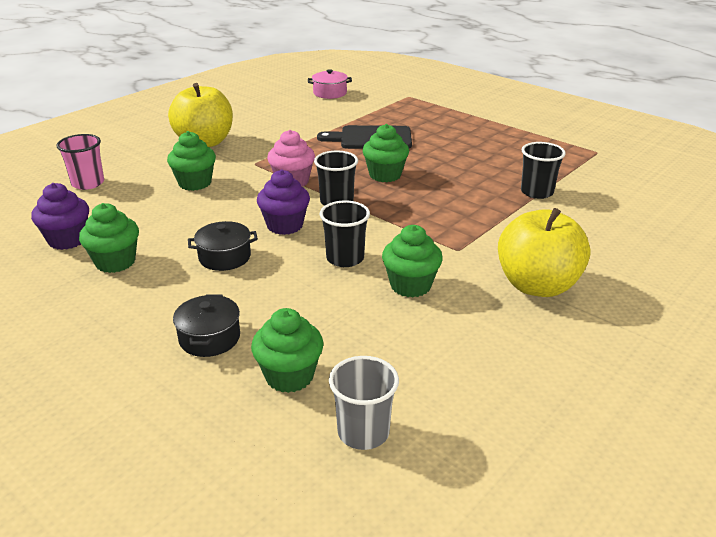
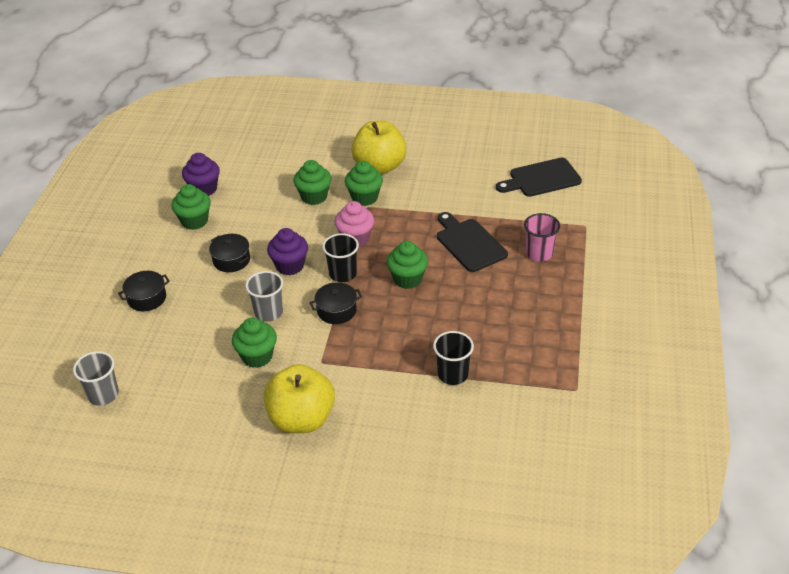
camera: 60 degrees right, 10 degrees up
(88, 183) = (275, 154): pink cup -> pink cup (539, 253)
(289, 376) = (132, 345): green cupcake -> green cupcake (364, 198)
(330, 93) = (541, 178): pink pot -> black cutting board
(345, 258) = (268, 312): black cup -> grey cup
(388, 220) = (336, 311): none -> black pot

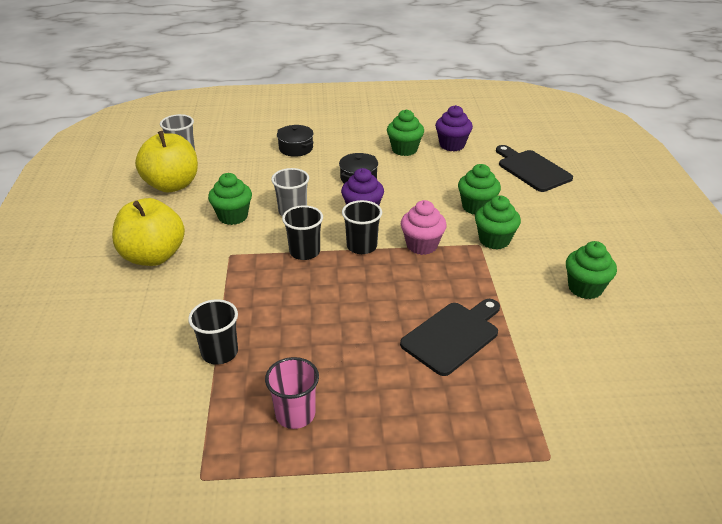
camera: 75 degrees right, 5 degrees down
(336, 311) = (304, 252): black pot -> black cup
(379, 167) = (557, 242): yellow apple -> yellow apple (172, 185)
(407, 279) = (369, 293): green cupcake -> green cupcake (585, 288)
(539, 253) = (462, 409): pink cup -> pink cup (295, 414)
(541, 178) = (632, 393): black cutting board -> black cutting board (532, 169)

